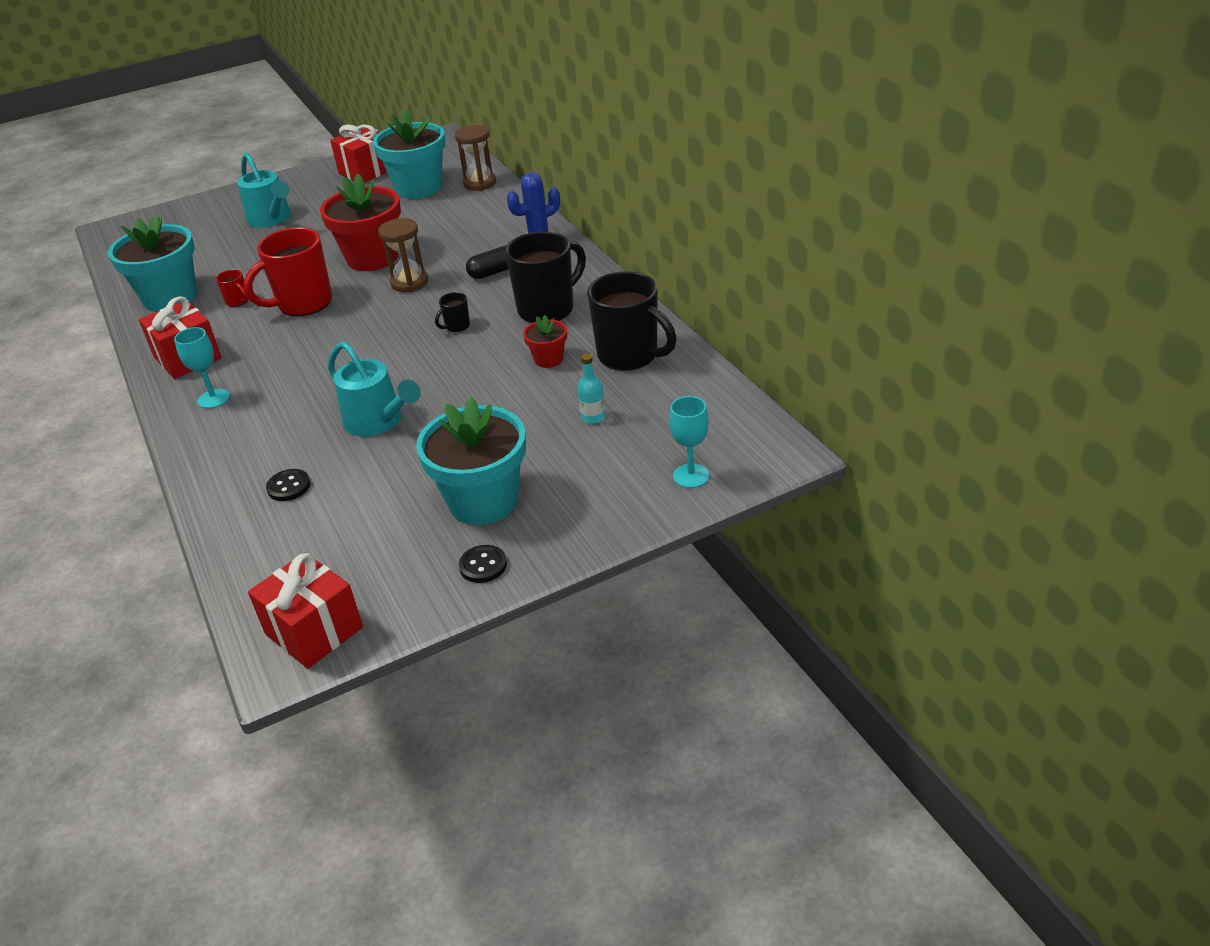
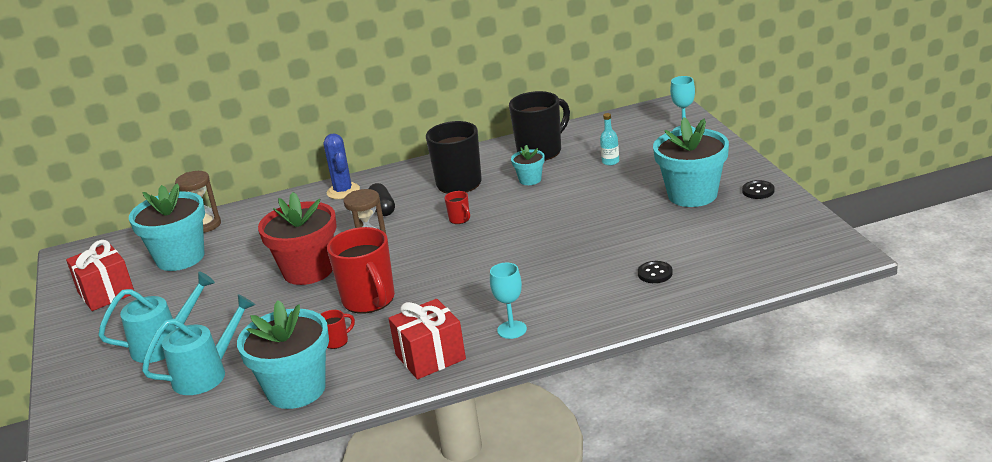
camera: 80 degrees left, 10 degrees down
(314, 631) = (815, 244): red gift -> none
(378, 422) = (582, 243): turquoise watering can -> turquoise watering can (207, 374)
(456, 326) = (460, 219): black mug -> red mug
(548, 359) = (530, 180): red flower pot -> turquoise flower pot

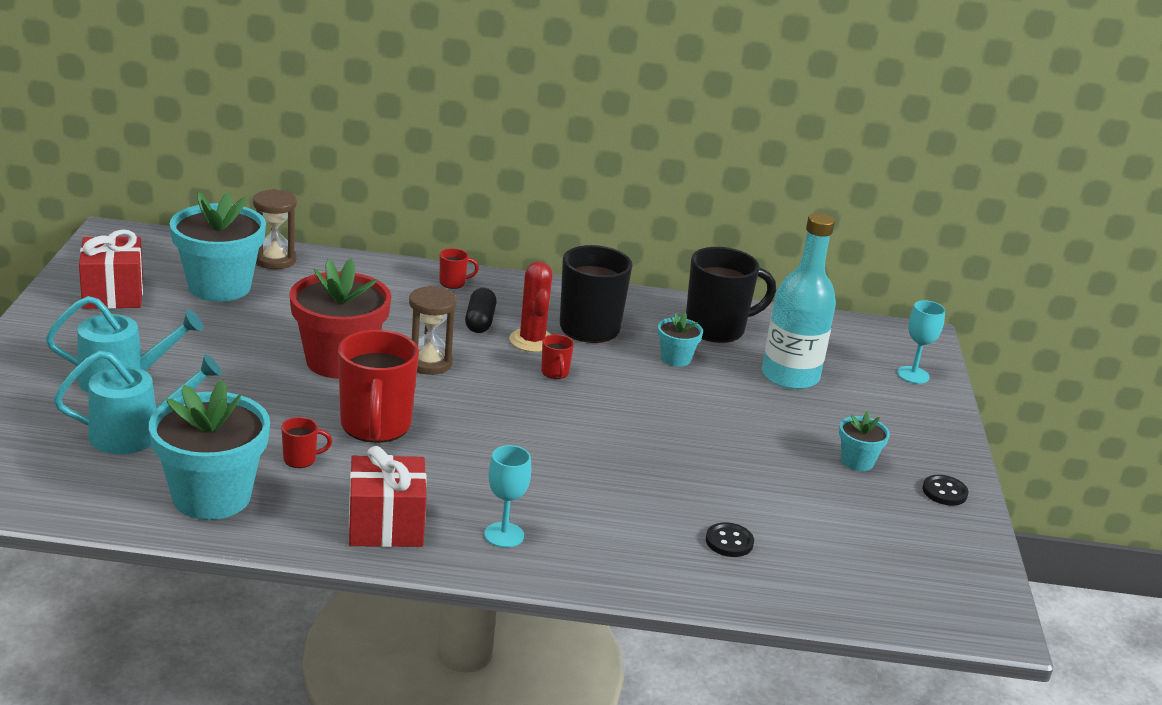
camera: 15 degrees right, 0 degrees up
(343, 191) = (453, 283): blue cactus -> red mug
(427, 206) = (532, 341): none -> red cactus
(610, 162) = (790, 376): turquoise bottle -> turquoise bottle, size x2.43
(692, 195) = (857, 461): turquoise flower pot -> turquoise flower pot, size x0.48

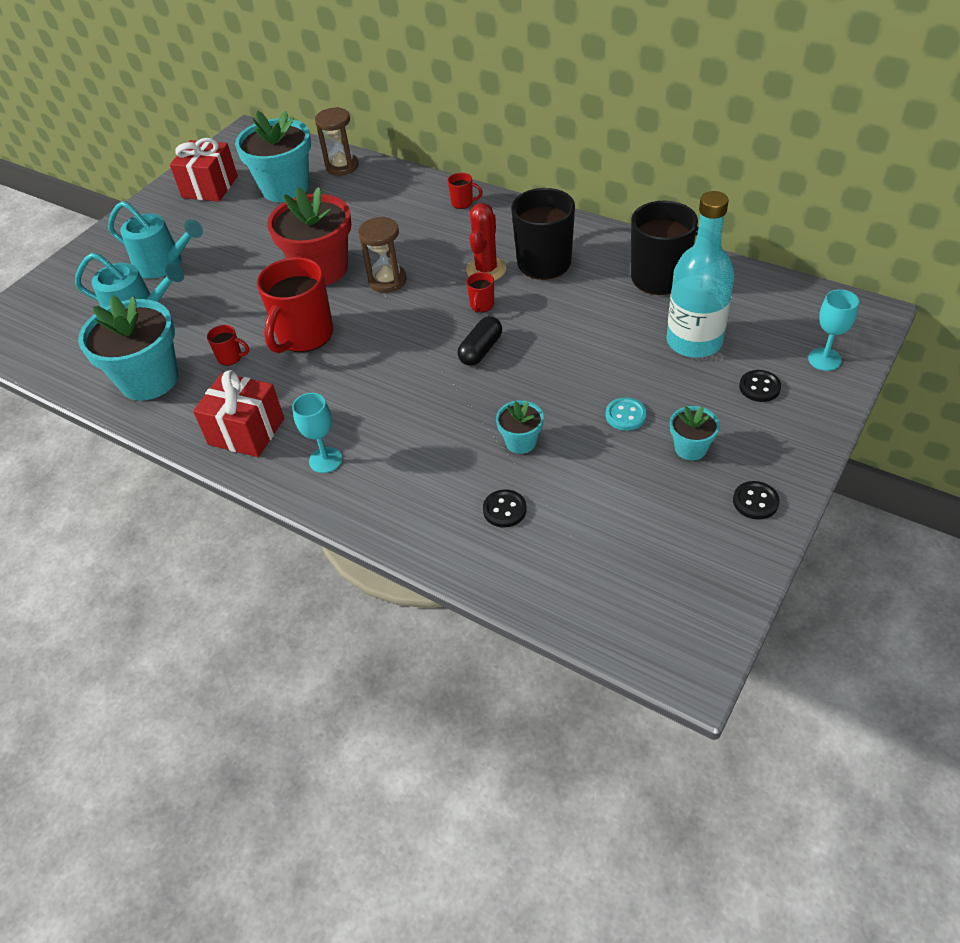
camera: 35 degrees right, 20 degrees up
(480, 321) = (457, 245): black capsule -> black capsule (481, 350)
(675, 358) = (598, 306): turquoise flower pot -> turquoise flower pot (521, 442)
(777, 445) = (625, 415): none -> turquoise button
(876, 404) = (759, 387): none -> black button

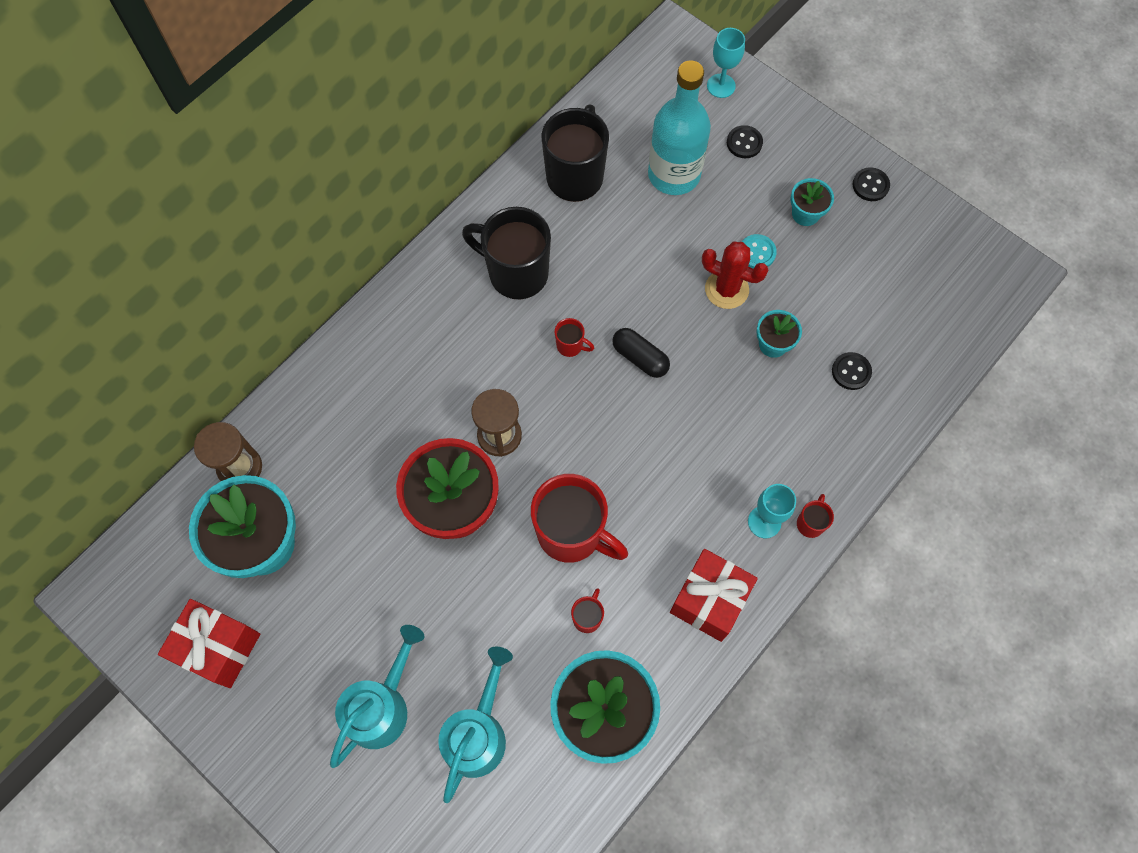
camera: 85 degrees left, 20 degrees up
(463, 203) = (377, 336): red mug -> red mug (810, 523)
(486, 270) = (511, 332): red cactus -> red cactus (726, 289)

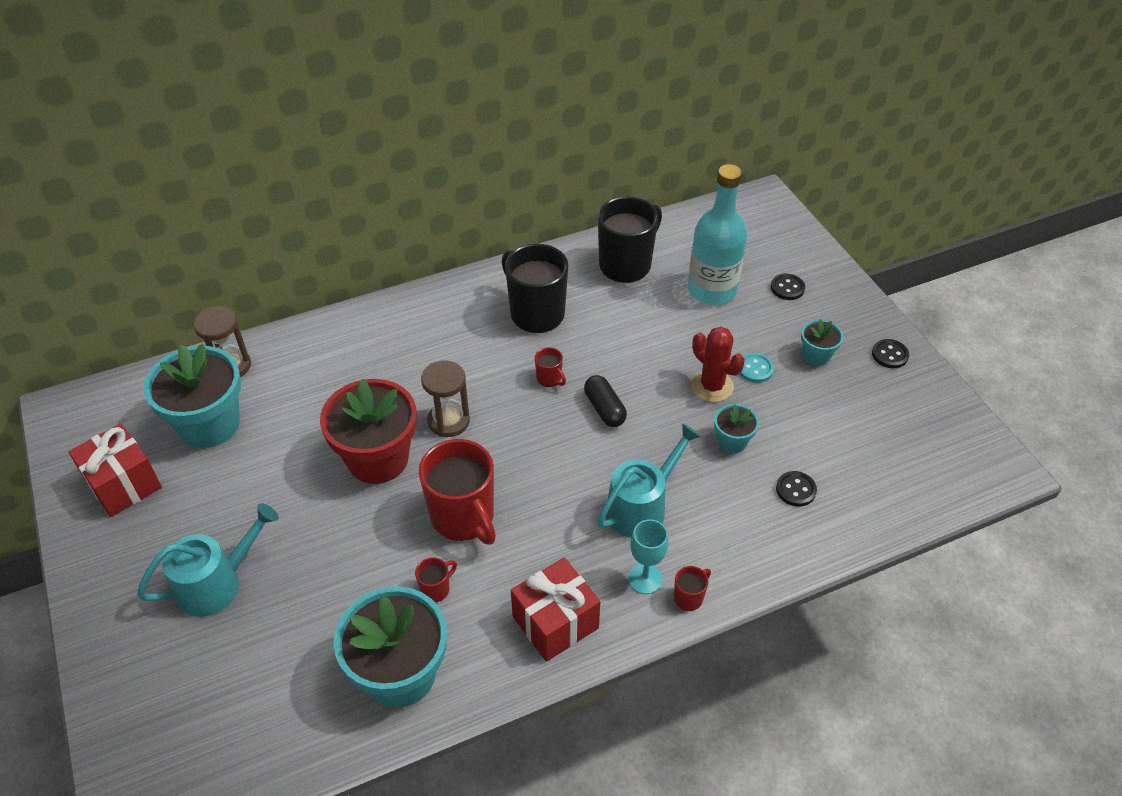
camera: 25 degrees right, 20 degrees down
(477, 732) = (282, 640): turquoise watering can -> turquoise watering can (642, 506)
(721, 86) = (788, 243): turquoise goblet -> none

